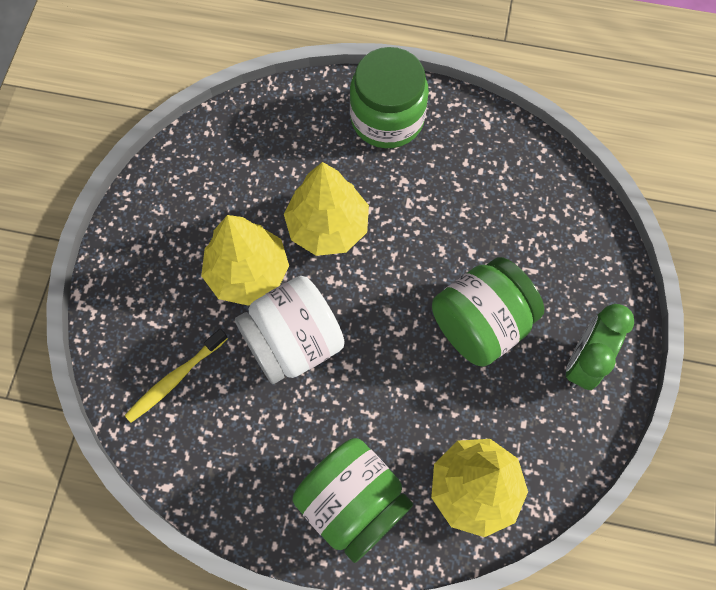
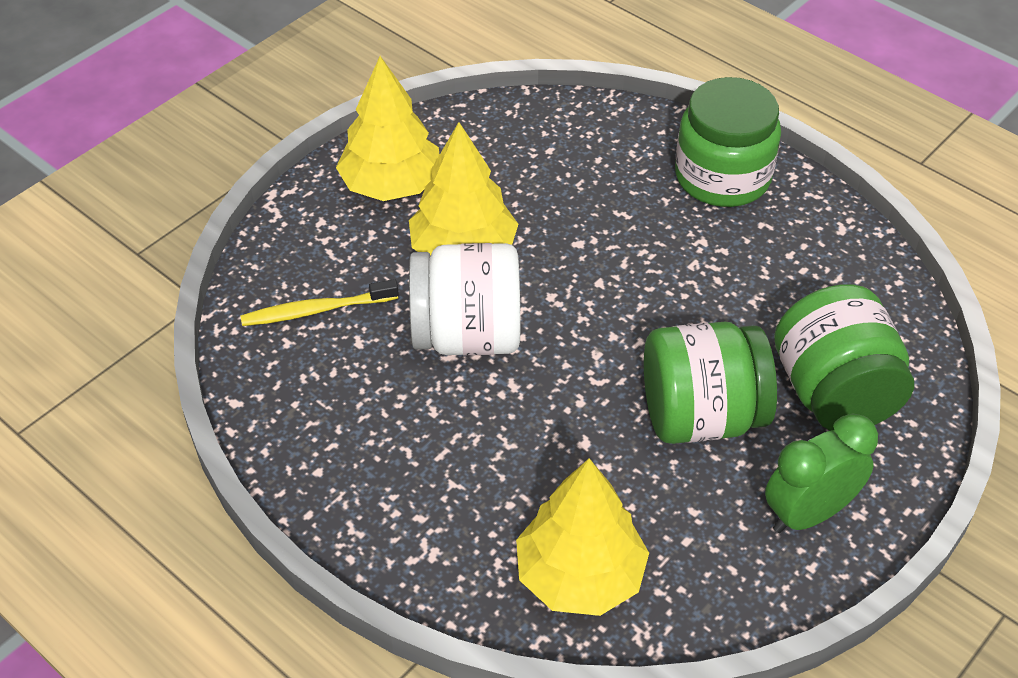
camera: 30 degrees right, 20 degrees down
(327, 227) = (582, 247): yellow tree -> yellow tree (391, 185)
(353, 503) = (425, 517): green jar -> green jar (833, 393)

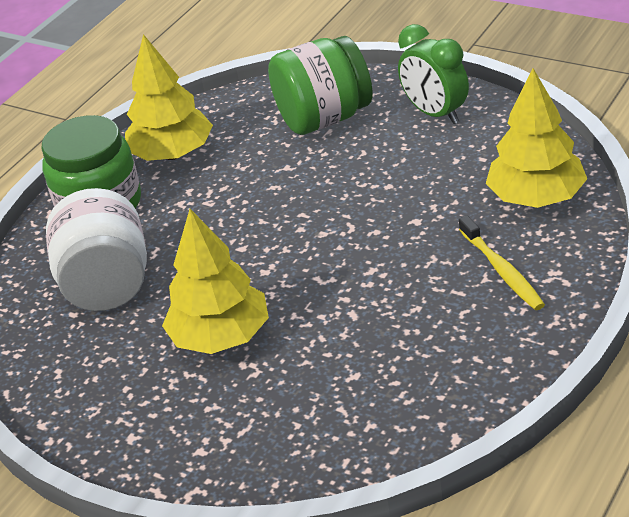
camera: 95 degrees left, 10 degrees down
(316, 310) = (323, 416): yellow toothbrush -> yellow toothbrush (502, 270)
(391, 185) = (137, 412): yellow tree -> yellow tree (172, 154)
(467, 335) = (324, 309): white jar -> white jar (107, 285)
(701, 416) = (368, 171): green jar -> none

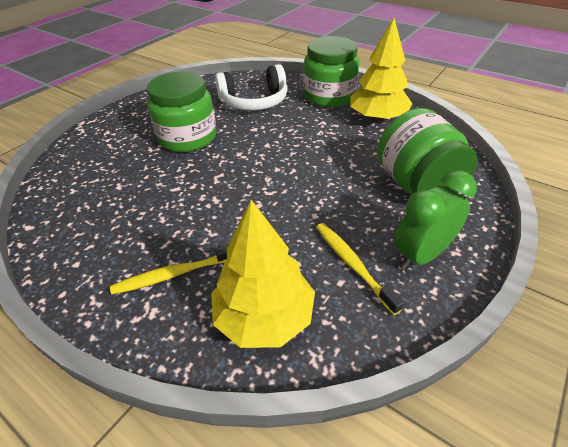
camera: 90 degrees right, 5 degrees up
(107, 285) = (254, 101): white jar -> white headphones
(221, 337) = (188, 137): yellow tree -> green jar
(458, 153) = (352, 264): none -> yellow toothbrush

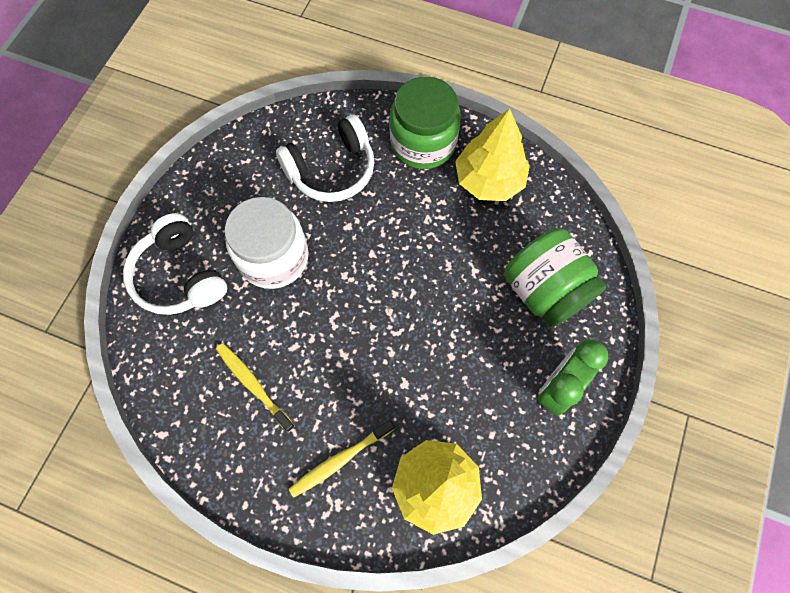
camera: 15 degrees left, 25 degrees up
(111, 138) = (179, 276): none -> white headphones
(188, 137) = (273, 257): green jar -> white jar
(352, 264) = (499, 412): yellow toothbrush -> yellow toothbrush (253, 385)

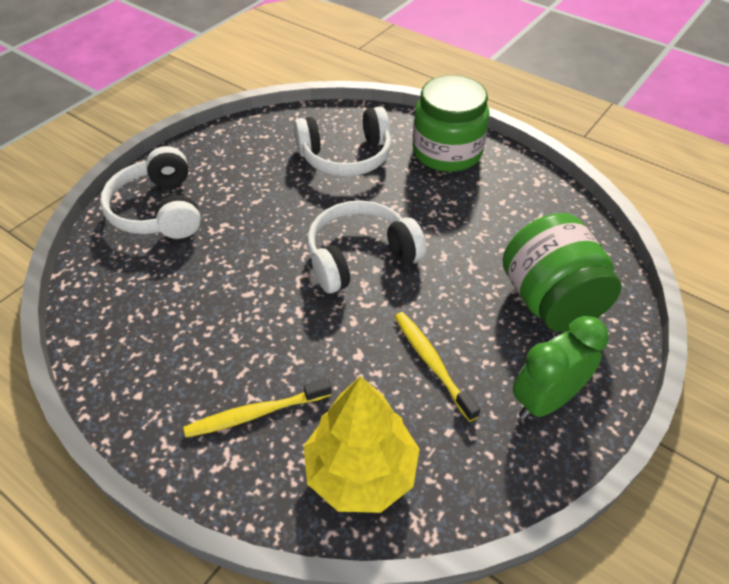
camera: 15 degrees right, 20 degrees down
(253, 385) = (189, 318): yellow toothbrush -> yellow toothbrush (432, 363)
(273, 257) = (259, 214): white jar -> none
(378, 284) = (360, 257): none -> white headphones
(489, 180) = (509, 193): yellow tree -> none

